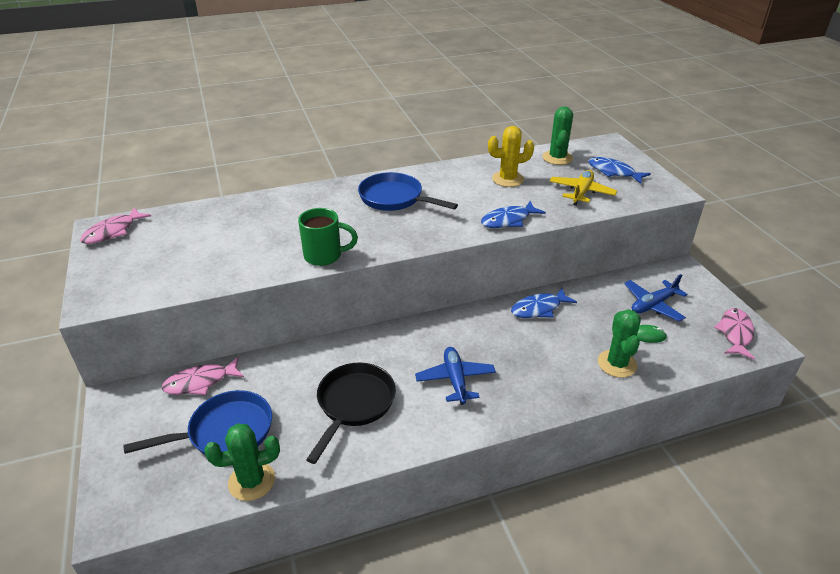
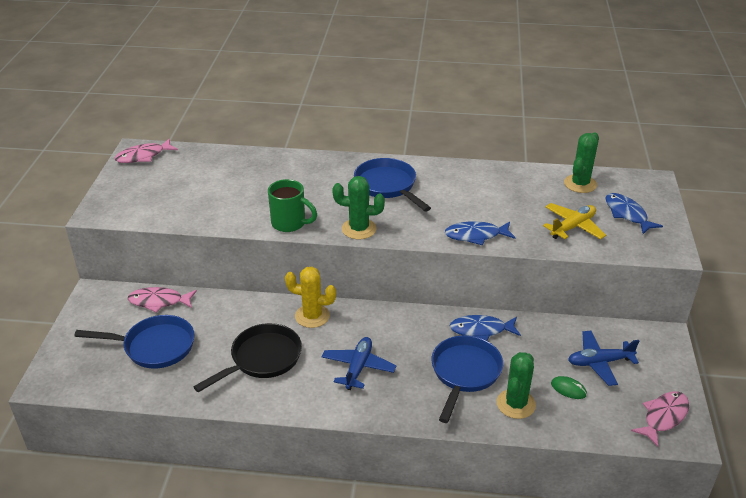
camera: 25 degrees right, 0 degrees up
(252, 481) = (151, 390): green cactus -> green cactus (359, 229)
(508, 179) = (510, 194): yellow cactus -> yellow cactus (312, 316)
(553, 351) = (464, 373): none -> blue pan

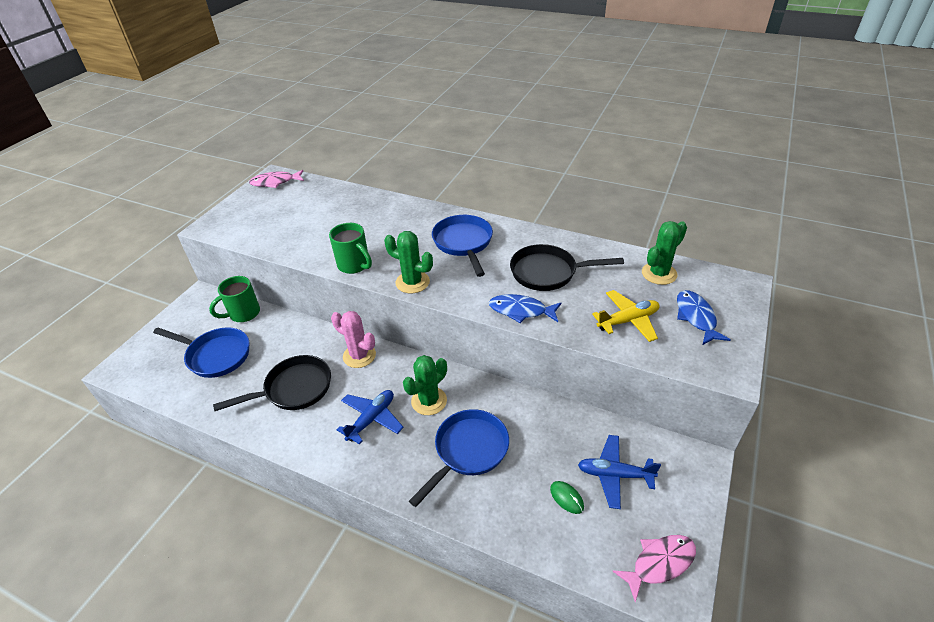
camera: 20 degrees right, 5 degrees up
(159, 301) = (243, 314): pink fish -> green mug
(312, 316) = (359, 356): yellow cactus -> pink cactus
(481, 330) = (507, 407): blue fish -> none
(482, 199) = (548, 272): none -> black pan
(516, 404) = (503, 501): green cactus -> green cactus (429, 401)

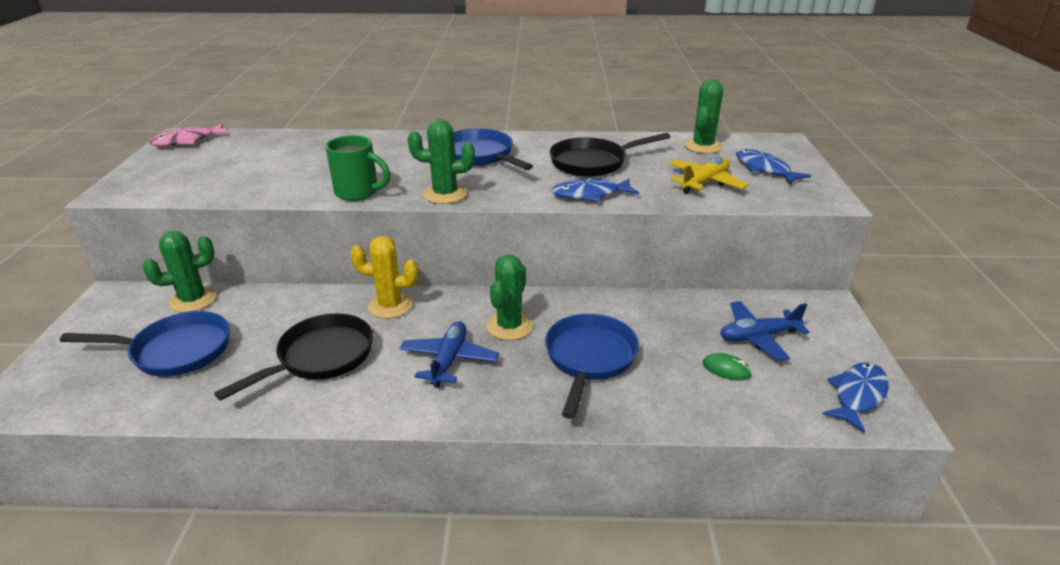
camera: 25 degrees left, 10 degrees down
(243, 314) = (193, 300): green mug -> green cactus
(359, 356) = (390, 306): pink cactus -> yellow cactus
(659, 563) = (857, 395): pink fish -> blue fish

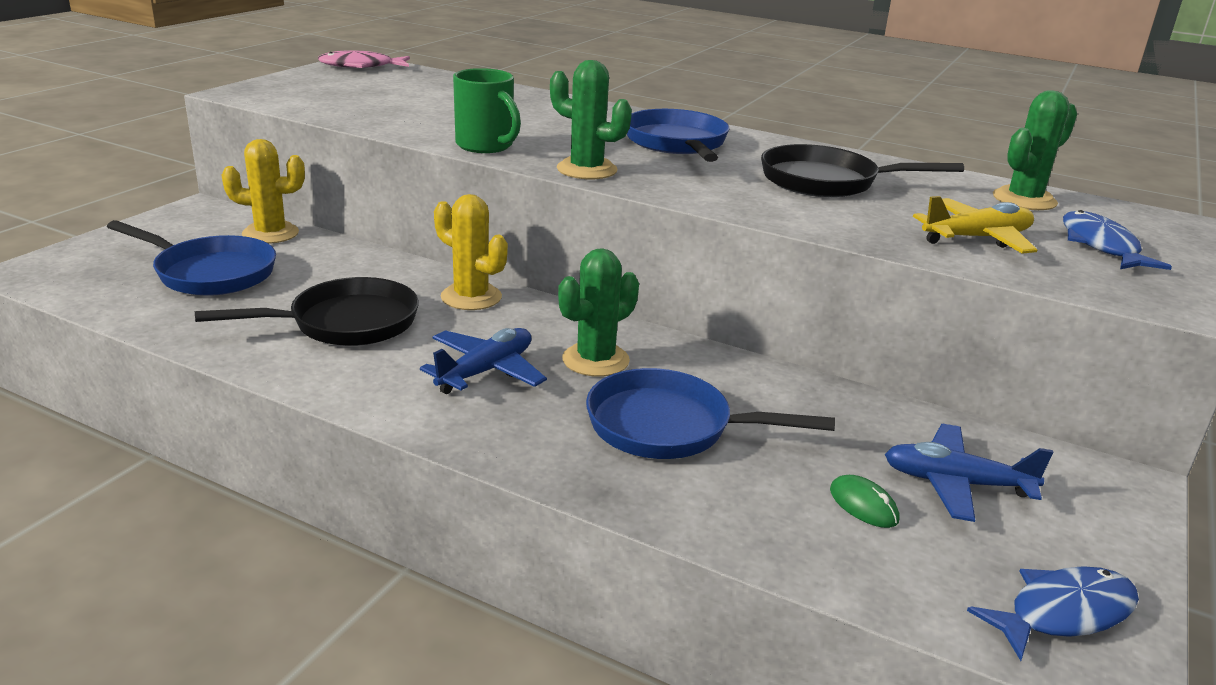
camera: 25 degrees right, 5 degrees down
(193, 300) = (270, 233): green cactus -> yellow cactus
(589, 358) = (668, 427): blue pan -> blue pan turned 120 degrees counterclockwise
(590, 195) = (781, 212): blue fish -> none

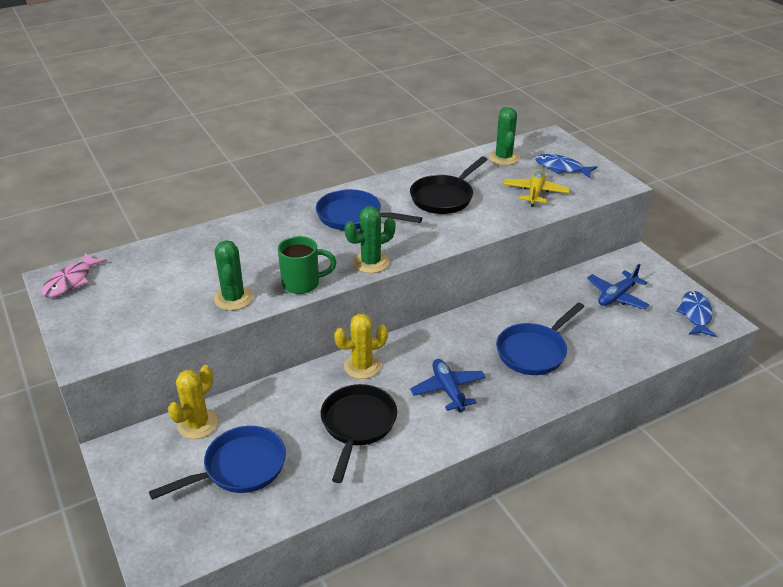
camera: 55 degrees left, 10 degrees up
(595, 360) = (462, 349): green cactus -> green cactus (233, 298)
(863, 505) = (617, 326): green mouse -> none

